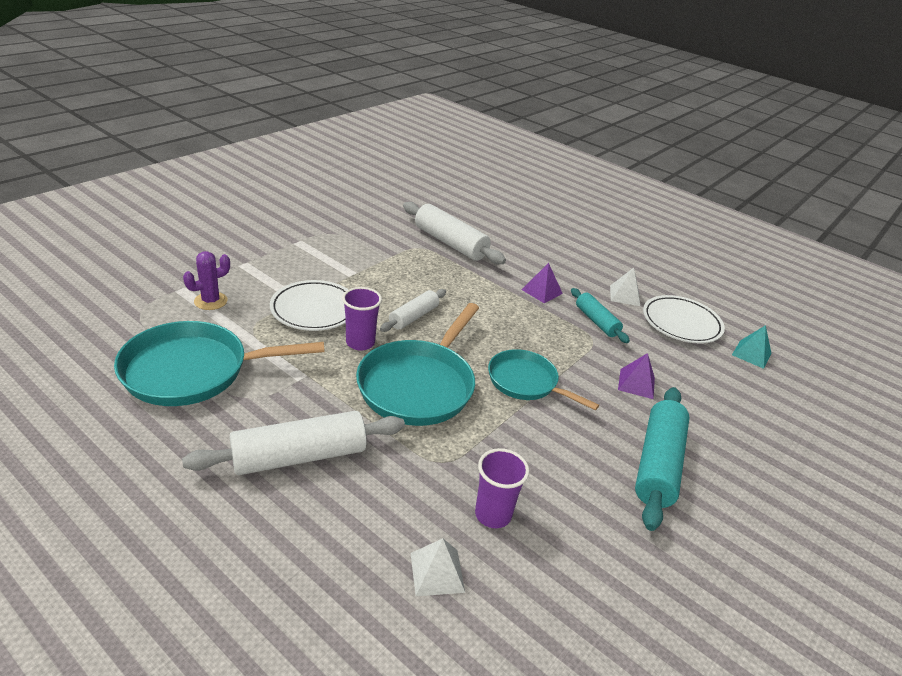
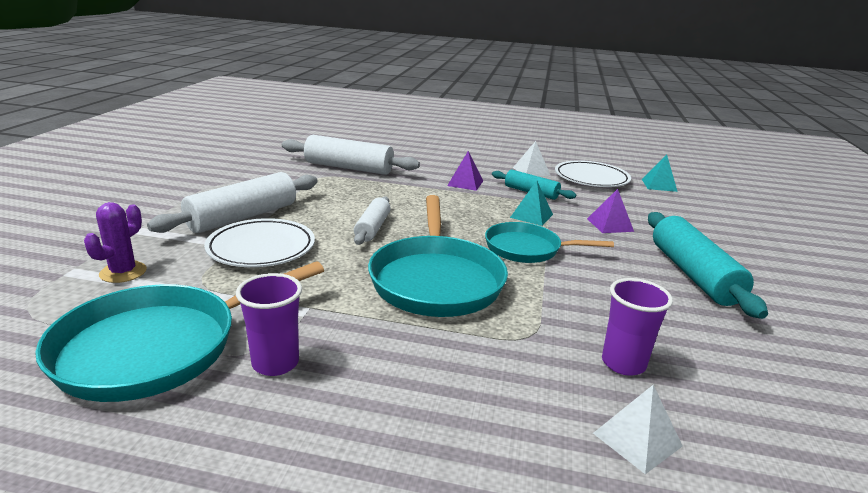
camera: 25 degrees left, 10 degrees down
(299, 456) = (377, 387): white rolling pin -> white rolling pin (242, 217)
(360, 343) = (340, 262): purple cup -> purple cup (275, 363)
(568, 348) = (531, 216): none -> turquoise pyramid

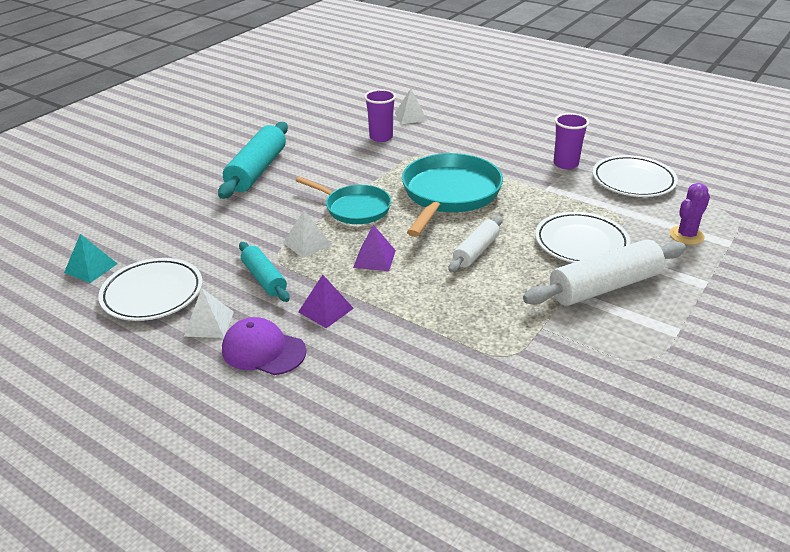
camera: 155 degrees left, 10 degrees up
(158, 347) = (633, 181): turquoise pan -> white plate
(349, 168) = (464, 375): white rolling pin -> none
(481, 165) = (263, 350): none -> purple cap
(531, 216) = (307, 243): turquoise pyramid -> white pyramid
(610, 225) = (246, 221): purple pyramid -> purple pyramid (374, 258)

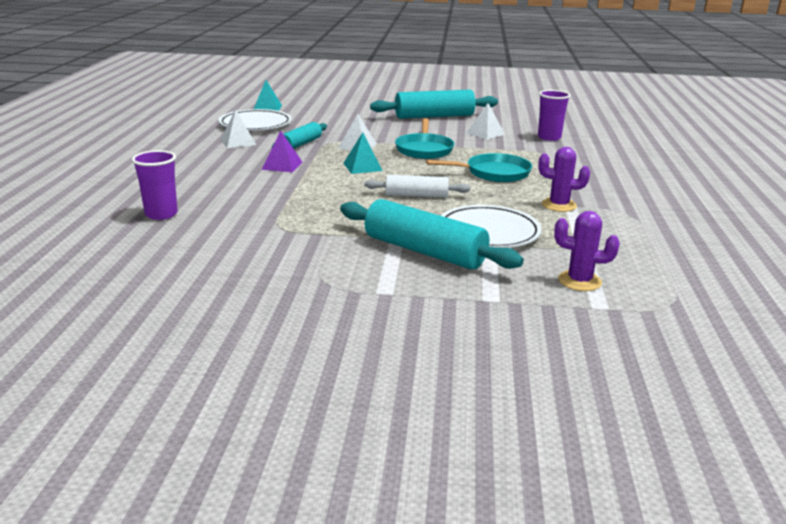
camera: 60 degrees right, 10 degrees down
(263, 350) = (222, 159): purple cap -> none
(374, 258) = (362, 167): purple pyramid -> turquoise pyramid
(410, 117) = (605, 140): white pyramid -> white pyramid (485, 133)
(449, 194) = (494, 173): turquoise pan -> turquoise pan, size x0.63
(542, 191) = (559, 205): none -> purple cactus
(565, 164) = (633, 207): purple cup -> purple cup (161, 214)
(604, 287) = (424, 251): white rolling pin -> turquoise rolling pin
(633, 181) = (656, 242): white plate -> none

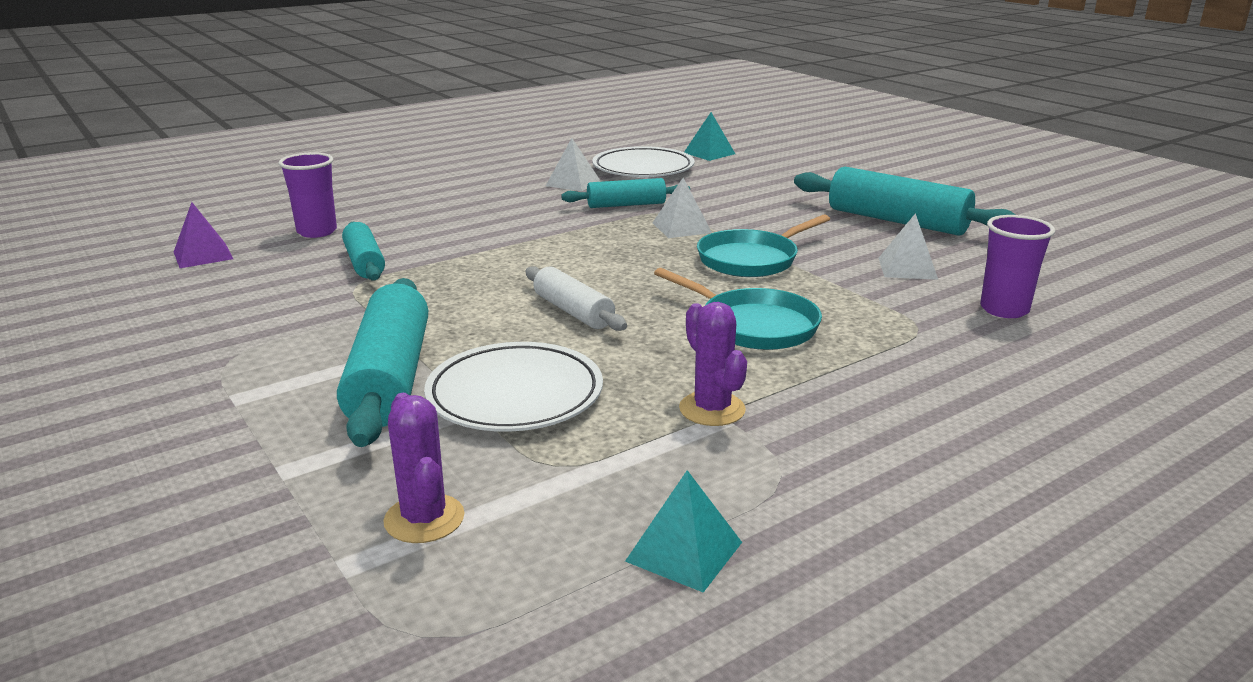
camera: 50 degrees right, 0 degrees up
(248, 217) = (364, 263): none -> turquoise rolling pin
(282, 165) = (541, 222): purple pyramid -> purple pyramid (203, 255)
(362, 167) = (615, 254): turquoise pyramid -> turquoise pyramid (684, 551)

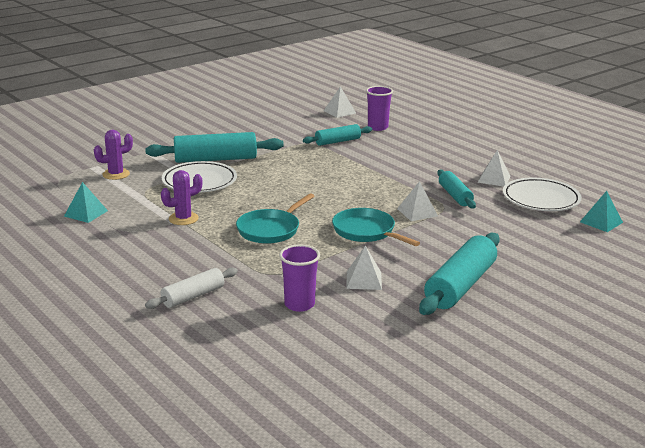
camera: 85 degrees right, 0 degrees up
(203, 255) = (339, 112): purple pyramid -> white pyramid
(573, 311) = (284, 188): white rolling pin -> white rolling pin (193, 296)

